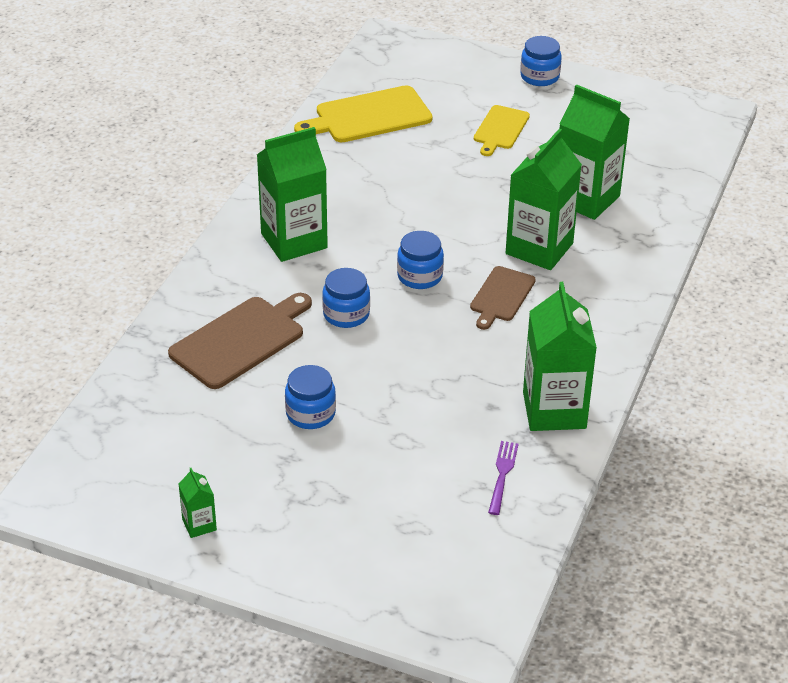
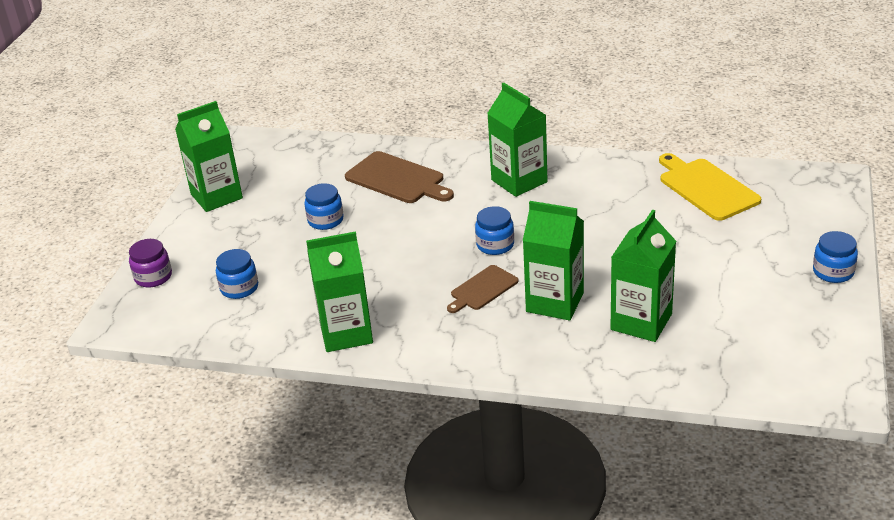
camera: 85 degrees right, 5 degrees down
(199, 525) = (216, 196): green carton -> green carton, size x2.23
(346, 314) = (438, 218): blue jar -> blue jar (239, 288)
(382, 595) = (153, 277): none -> purple jar
(500, 129) = (727, 259): yellow cutting board -> none
(501, 296) = (482, 289): brown cutting board -> brown cutting board turned 60 degrees counterclockwise
(502, 475) = (271, 315): purple fork -> none

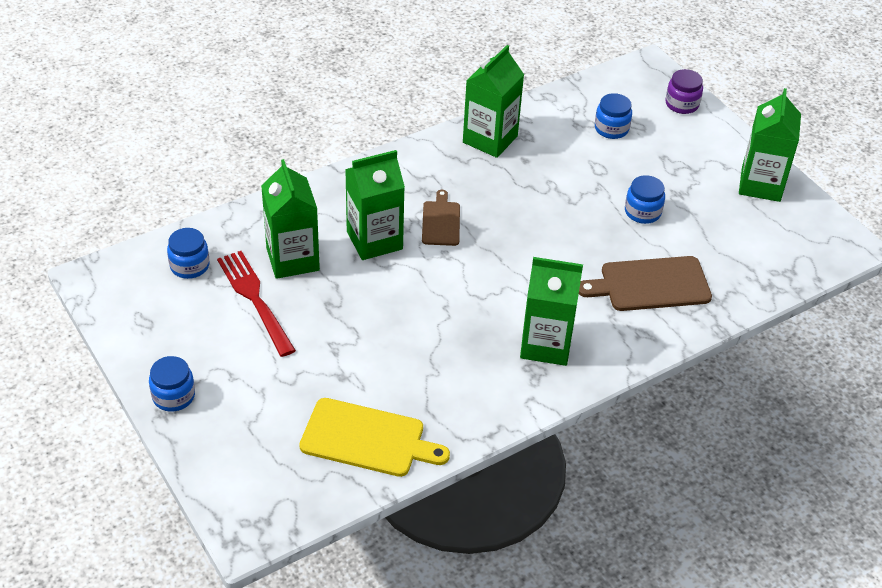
camera: 130 degrees right, 10 degrees up
(495, 245) = (481, 265): blue jar -> blue jar (189, 266)
(705, 307) = (255, 299): none -> red fork

